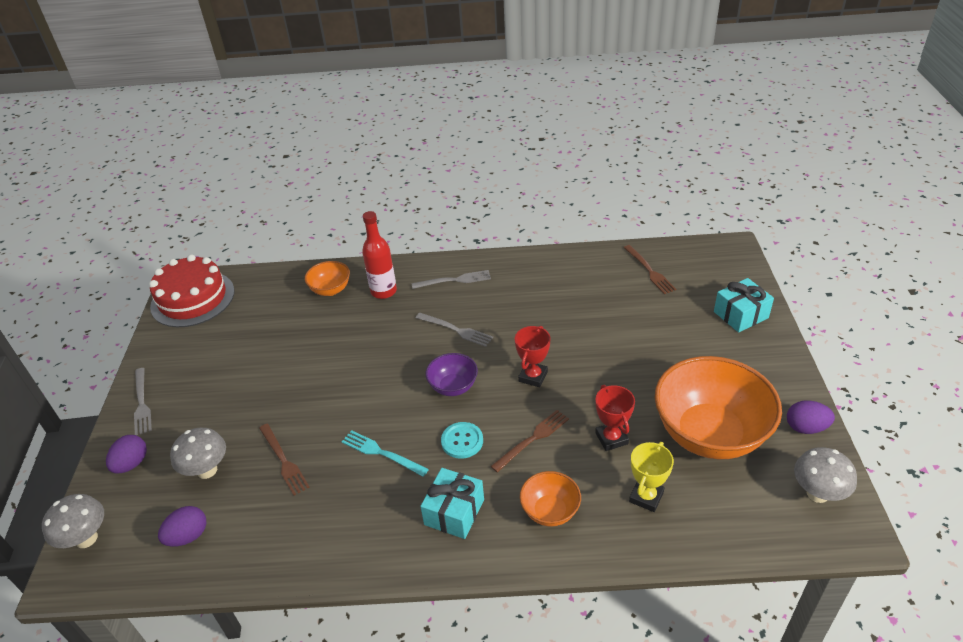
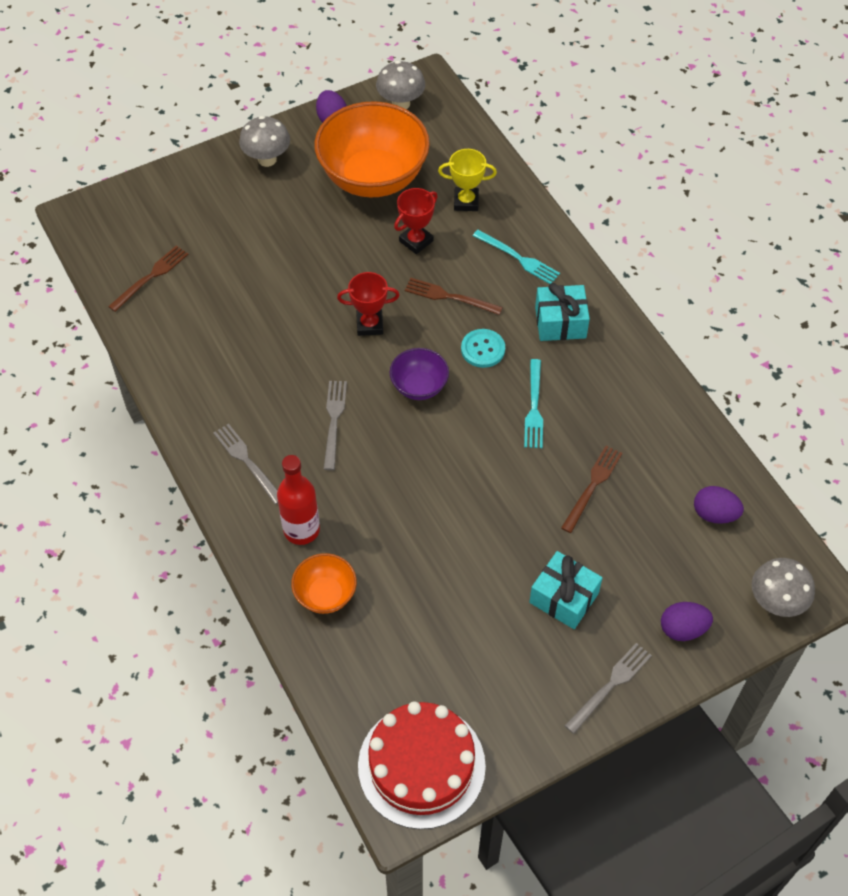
camera: 120 degrees left, 15 degrees up
(207, 470) = (644, 549): grey mushroom -> grey mushroom (267, 159)
(550, 511) = (518, 258): orange bowl -> turquoise fork
(740, 315) = (196, 187): turquoise gift -> turquoise gift (564, 598)

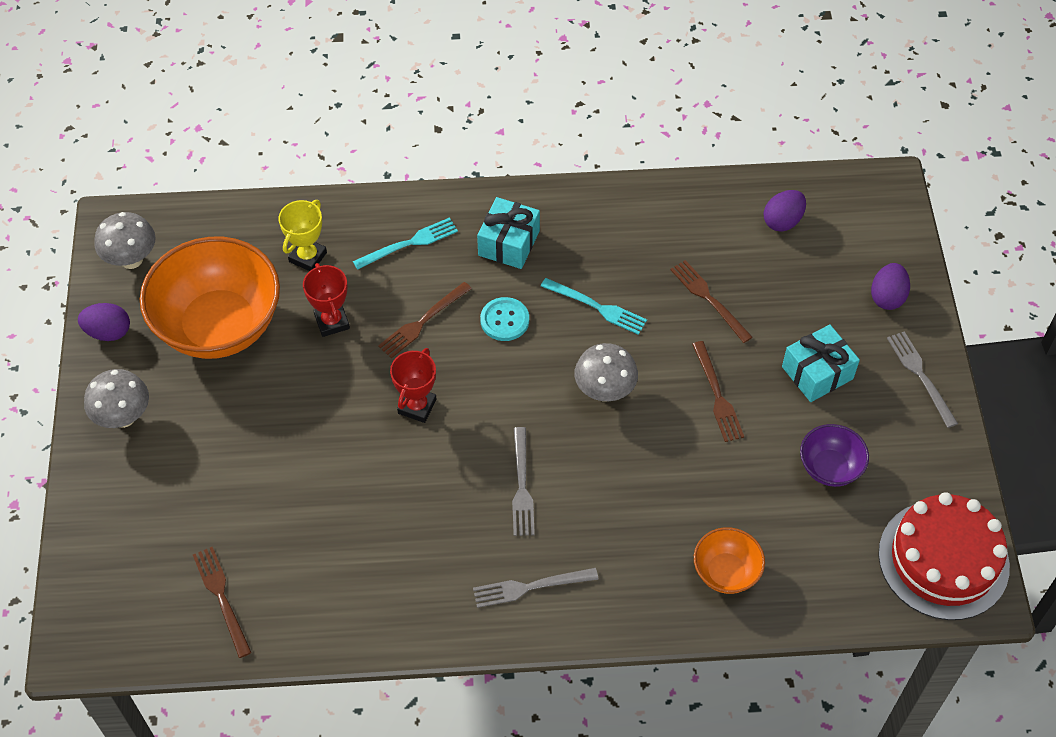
camera: 65 degrees left, 0 degrees up
(301, 530) = (640, 566): red bottle -> none
(334, 421) = (521, 486): grey fork -> grey fork turned 120 degrees counterclockwise
(419, 386) = (519, 393): purple bowl -> purple bowl (829, 468)
(496, 527) = (717, 395): none -> brown fork
(776, 602) = (889, 219): grey mushroom -> grey mushroom (604, 391)

